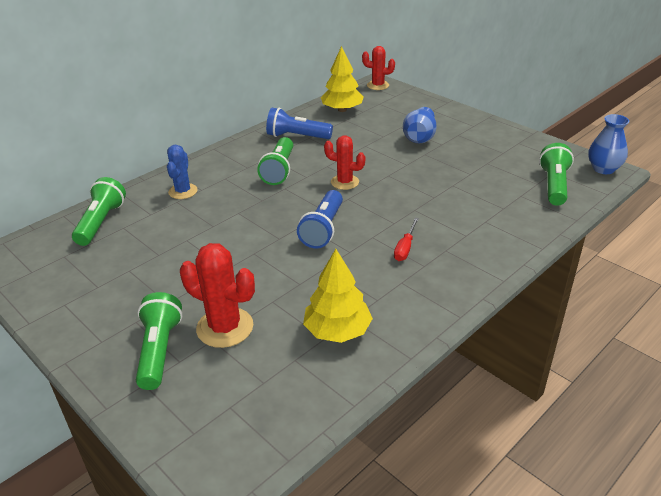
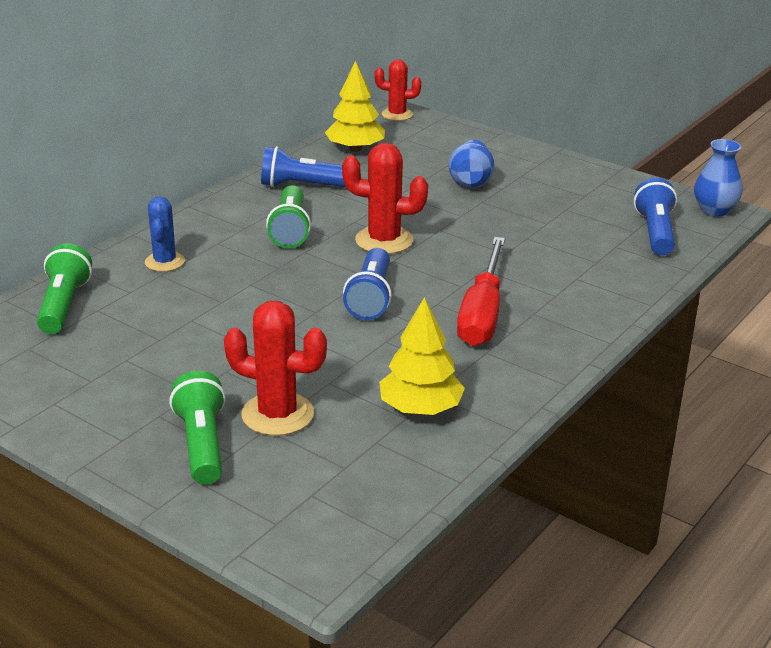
camera: 10 degrees left, 5 degrees down
(345, 182) = (384, 240): red cactus -> red cactus, size x1.51
(405, 248) = (482, 314): red screwdriver -> red screwdriver, size x2.16
(554, 185) = (655, 232): green flashlight -> blue flashlight

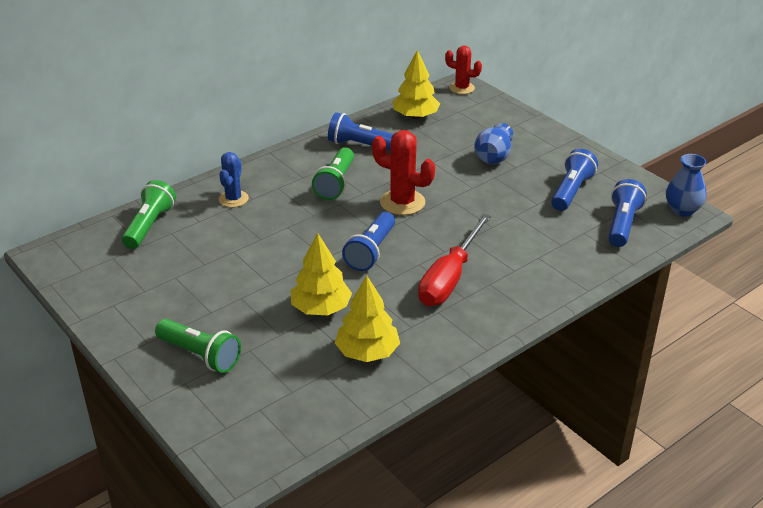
camera: 15 degrees right, 5 degrees up
(202, 444) = (200, 355): green flashlight -> green flashlight turned 120 degrees clockwise
(277, 414) = (262, 340): red cactus -> none
(337, 368) = (321, 308): none -> yellow tree
(580, 206) = (571, 191): none -> blue flashlight

